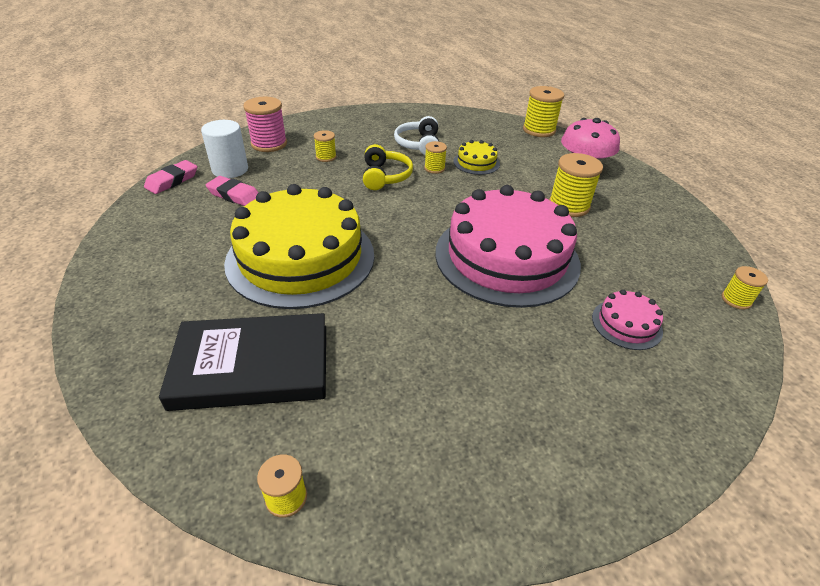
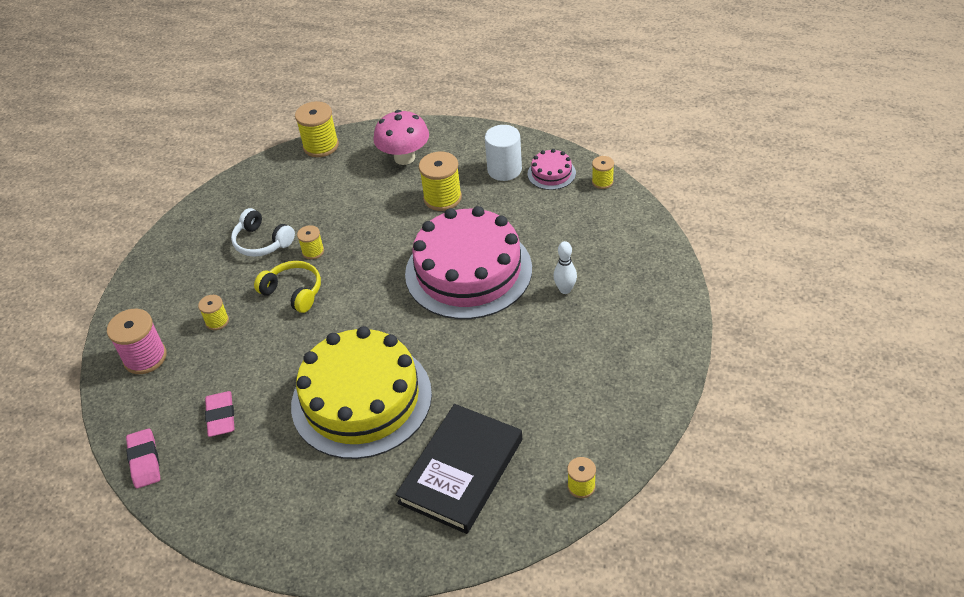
camera: 50 degrees left, 5 degrees up
(230, 170) = (168, 406): white cylinder -> white cylinder (504, 170)
(234, 195) = (221, 417): pink eraser -> pink eraser turned 75 degrees counterclockwise
(476, 162) = (331, 218): yellow cake -> none
(561, 338) = (565, 290): none -> white bowling pin
(626, 324) = (579, 249): pink cake -> pink cake (551, 173)

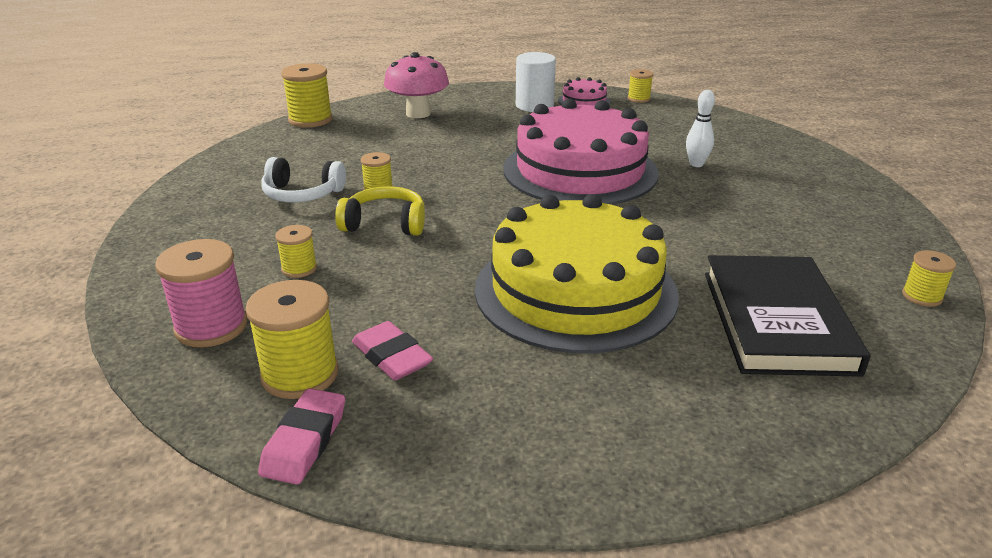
camera: 30 degrees left, 15 degrees down
(145, 461) = (305, 441): pink eraser -> pink eraser turned 60 degrees clockwise
(442, 198) = (491, 131): yellow spool -> yellow spool (300, 374)

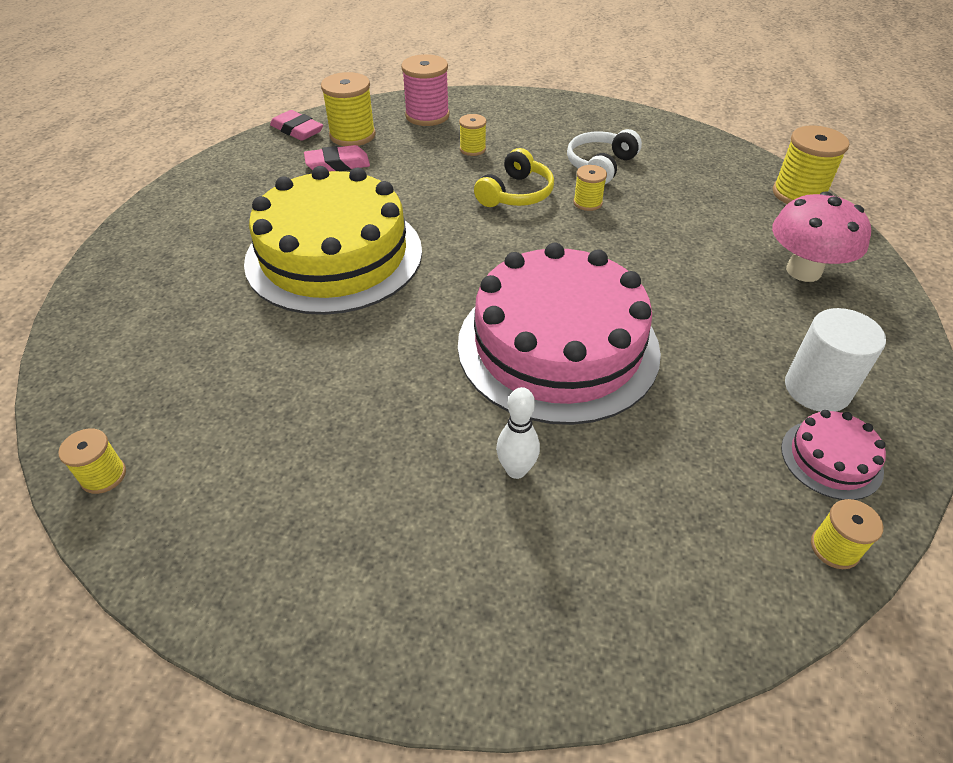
camera: 115 degrees right, 15 degrees up
(777, 321) = (190, 345): black book -> none

